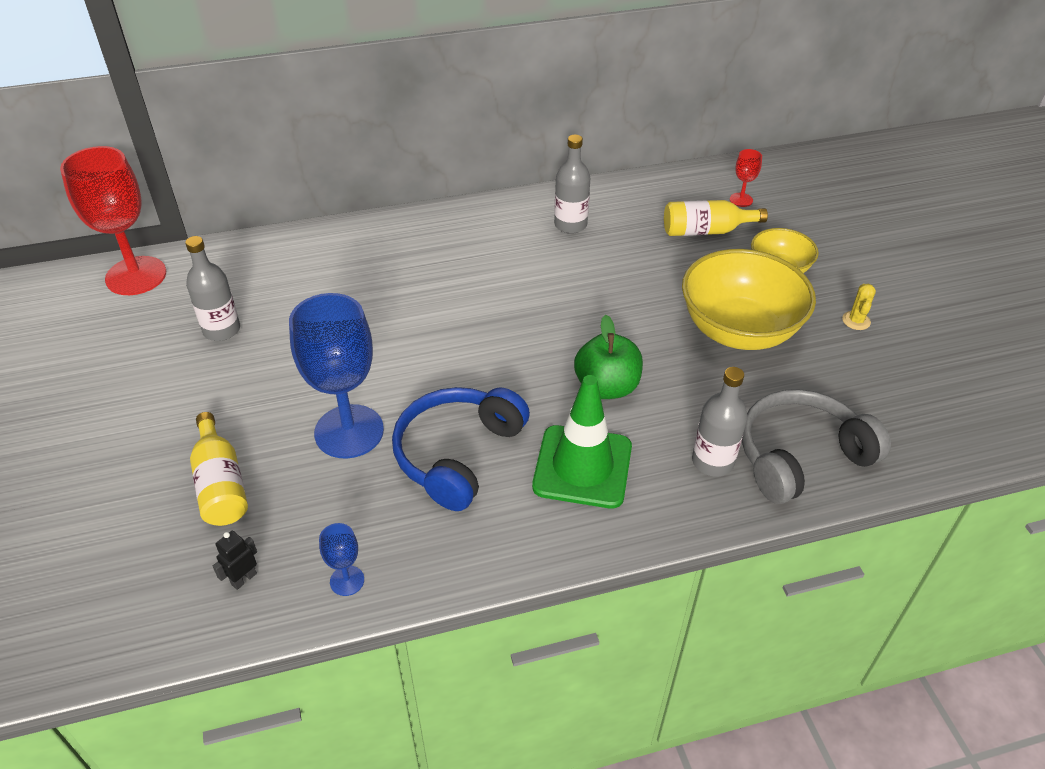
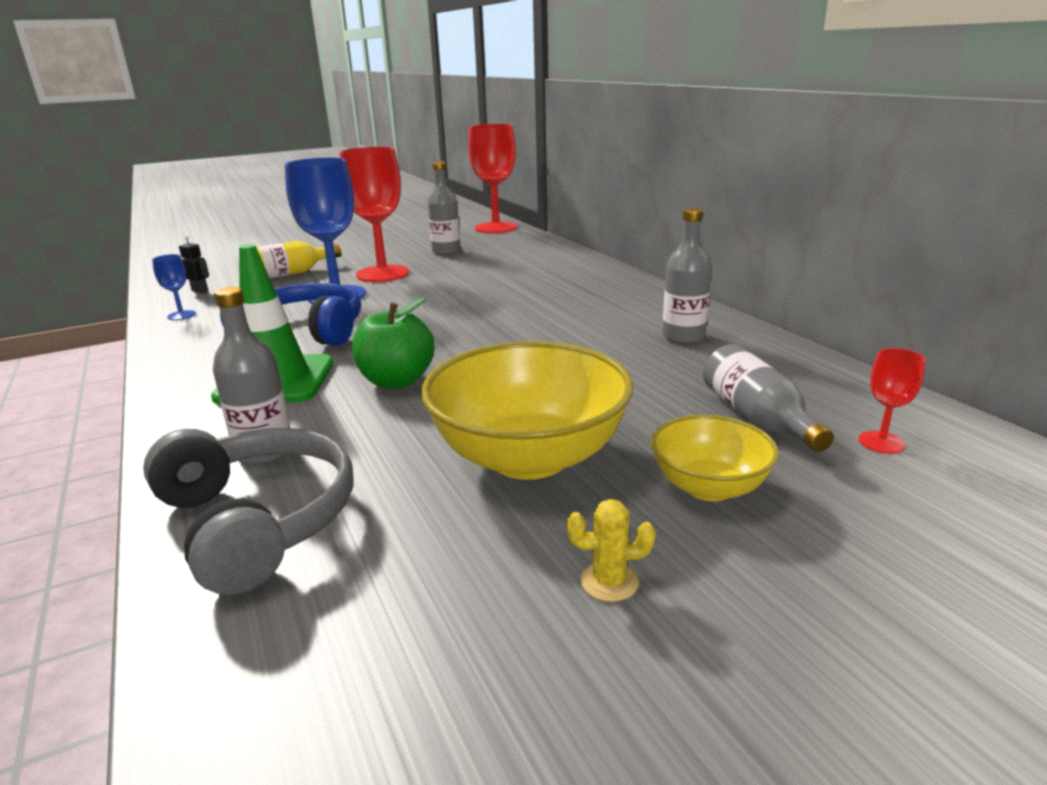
camera: 80 degrees right, 20 degrees down
(283, 390) = (382, 274): none -> red goblet
(706, 231) = (757, 418): yellow bottle -> grey bottle

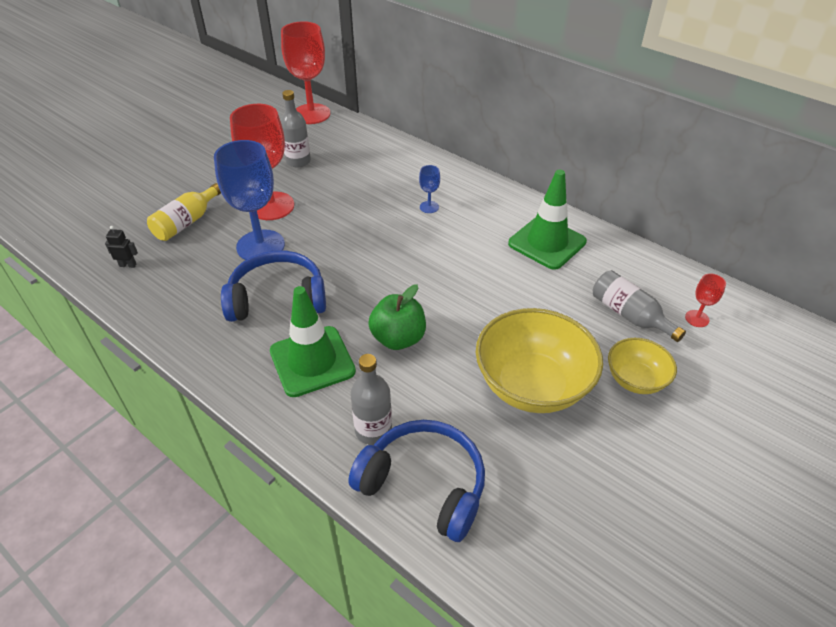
camera: 25 degrees left, 20 degrees up
(181, 315) = (149, 303): blue goblet -> blue goblet (429, 207)
(257, 521) = (424, 485): grey headphones -> blue headphones
(609, 582) = (628, 460): yellow cactus -> none
(683, 337) = (547, 243): grey bottle -> green traffic cone

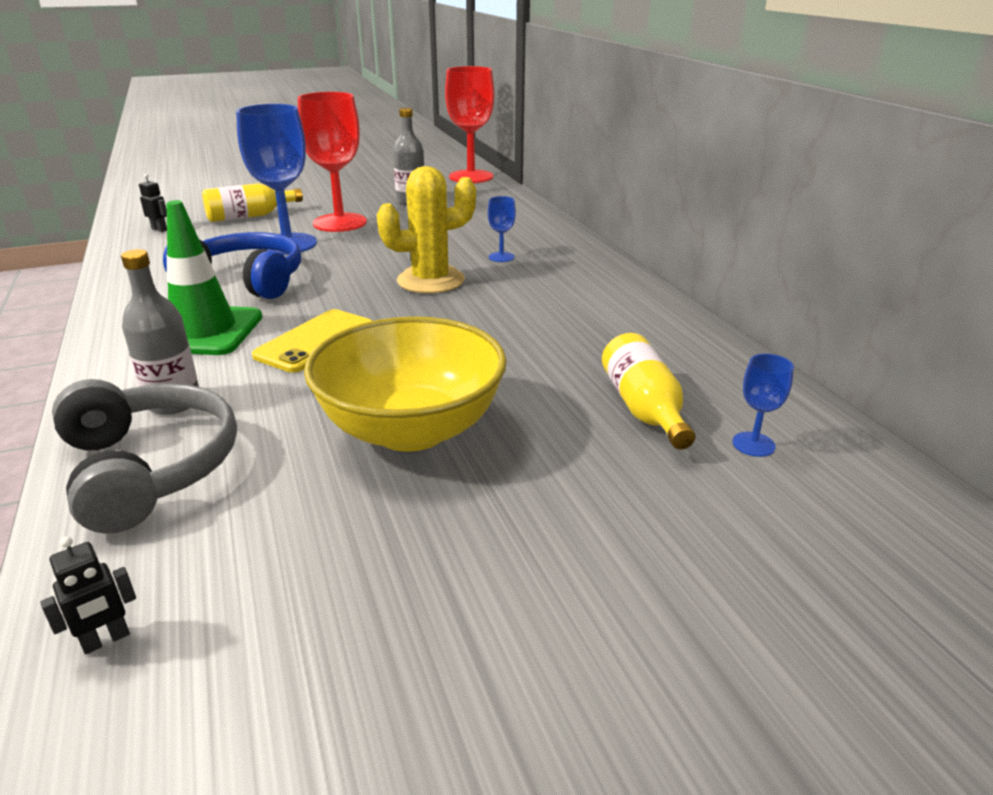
camera: 30 degrees right, 15 degrees down
(398, 338) = (315, 341): green apple -> yellow phone
(408, 249) = (431, 280): none -> yellow cactus
(424, 485) = (149, 468): blue headphones -> grey headphones
(538, 591) = (106, 640): none -> black robot
(547, 243) = (610, 316): green traffic cone -> none
(629, 315) = (644, 408): grey bottle -> yellow bottle
(635, 380) = (566, 474): yellow bowl -> none
(697, 318) = (753, 444): red goblet -> blue goblet

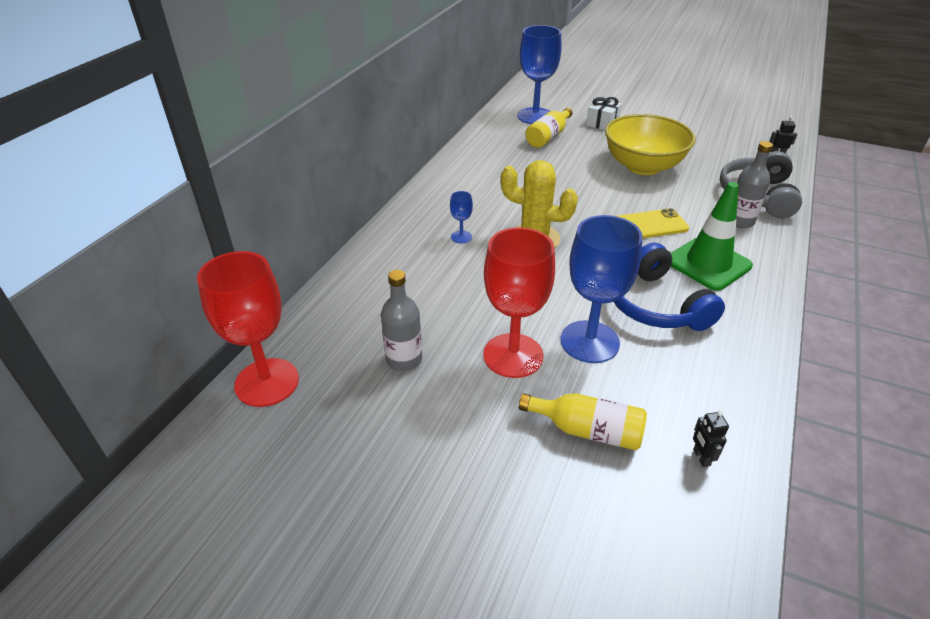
camera: 135 degrees left, 10 degrees up
(618, 501) = (602, 123): none -> white gift
(753, 444) = (535, 116): blue goblet -> blue goblet, size x2.30

